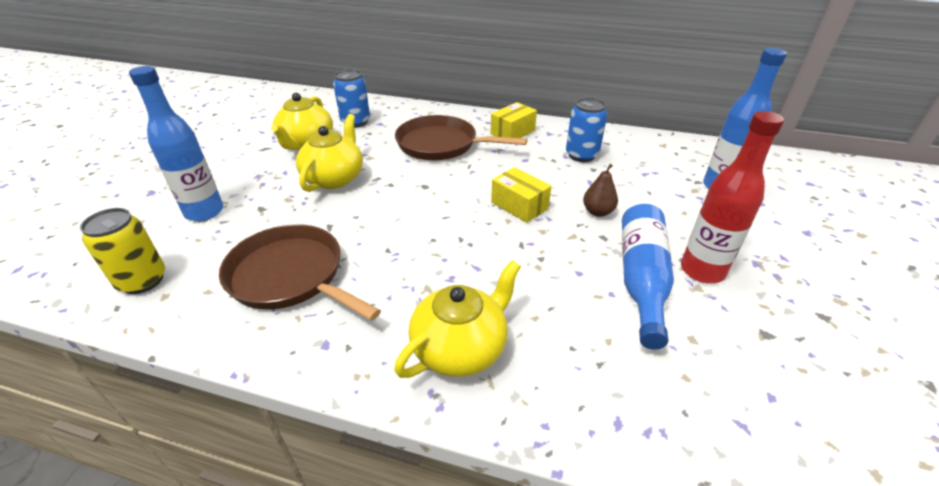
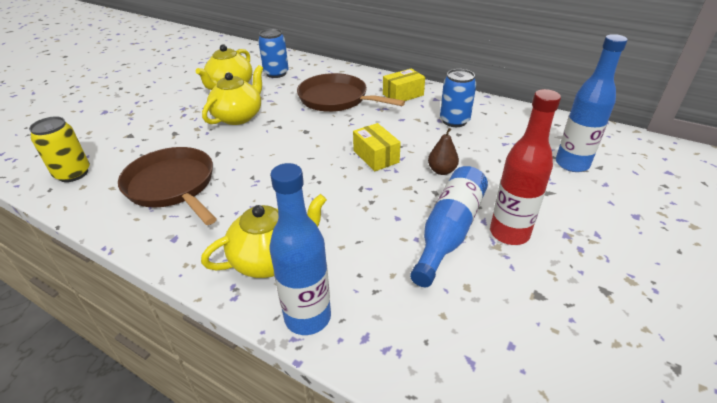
camera: 15 degrees right, 0 degrees up
(204, 212) = (134, 130): blue bottle -> blue bottle (307, 317)

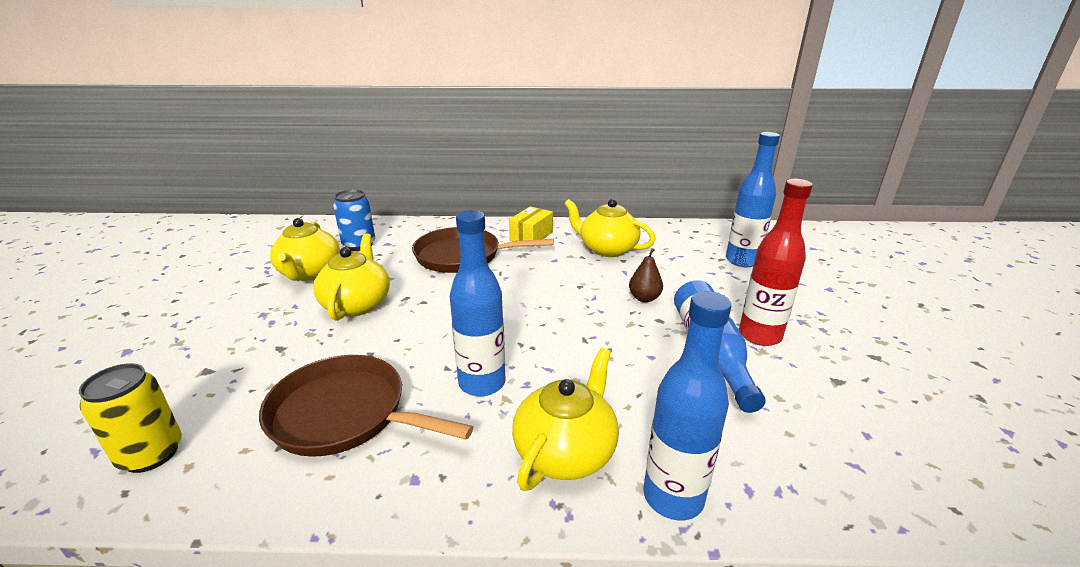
camera: 30 degrees left, 10 degrees down
(263, 195) = (482, 383): none -> blue bottle
(376, 156) = (567, 303): yellow box -> none
(454, 121) = (607, 249): blue can -> yellow teapot

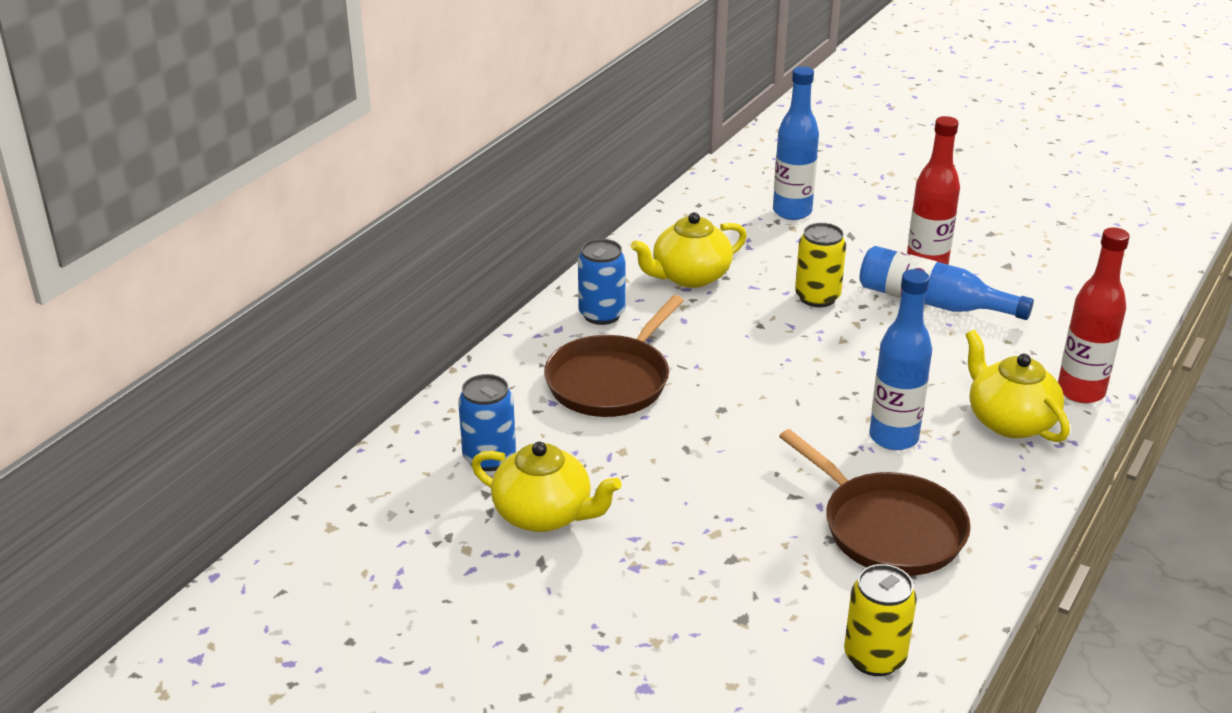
camera: 60 degrees left, 5 degrees up
(344, 414) = (888, 528): brown pan -> brown pan turned 90 degrees counterclockwise
(357, 304) = (672, 487): yellow teapot -> none
(531, 236) = (602, 314): yellow box -> blue can
(644, 298) = (817, 297): brown pear -> yellow can
(673, 497) = (1080, 392): blue bottle -> red bottle

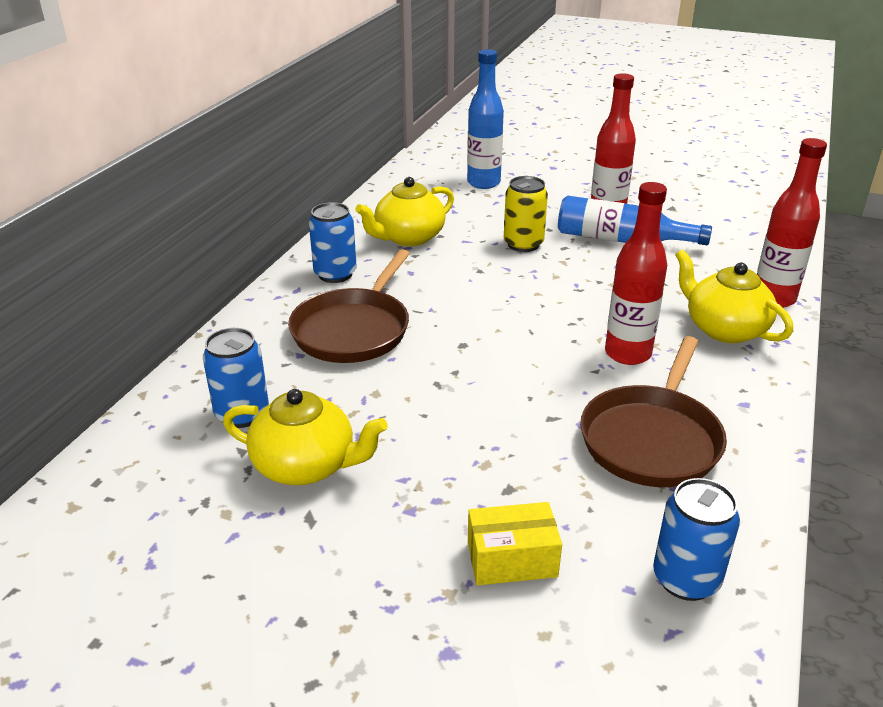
camera: 10 degrees left, 0 degrees up
(719, 621) = (512, 559): none -> yellow box
(874, 657) = (686, 579): yellow can -> blue can
(888, 528) = (652, 439): brown pan -> brown pan turned 75 degrees clockwise
(893, 437) = (627, 354): blue bottle -> red bottle

